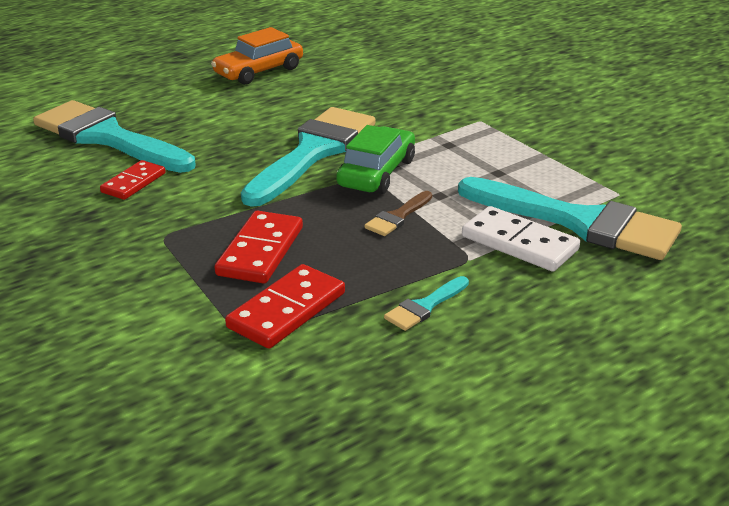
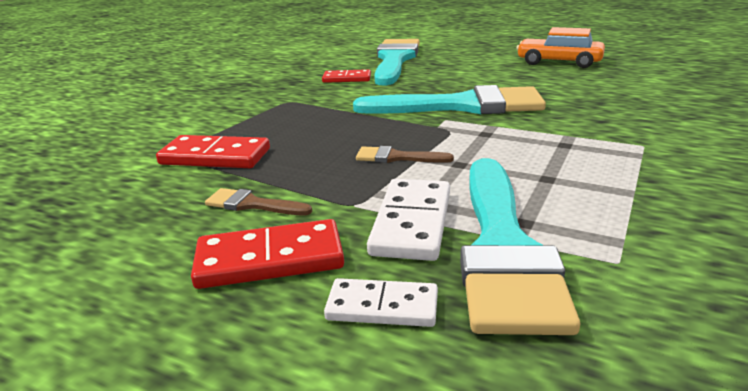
camera: 65 degrees right, 5 degrees down
(260, 251) = (292, 129): red domino -> red domino (270, 259)
(377, 173) = (462, 132): green car -> none
(425, 306) = (252, 204): turquoise brush -> brown brush
(616, 283) = (382, 306): none -> white domino

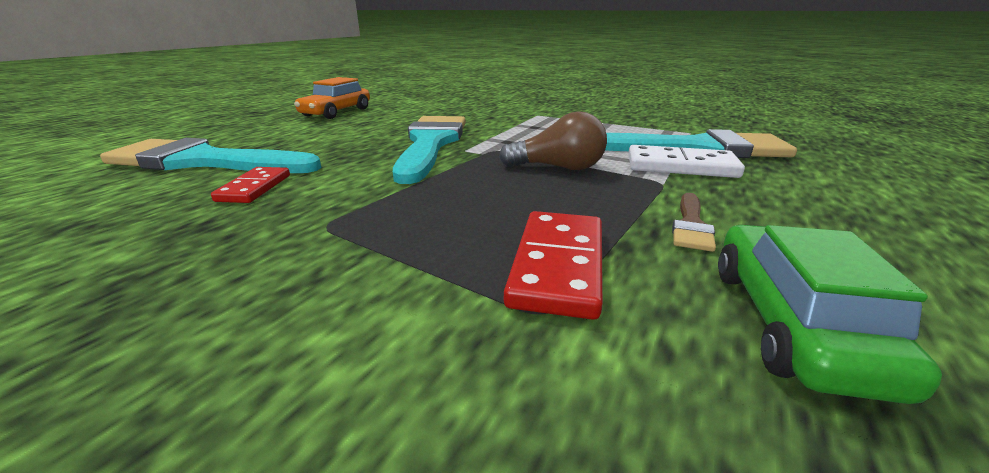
camera: 90 degrees left, 0 degrees up
(119, 215) = (791, 323): none -> green car
(270, 259) = (782, 210): red domino -> none
(382, 306) = (794, 176): white domino -> none
(397, 157) = (558, 168): brown brush -> brown light bulb

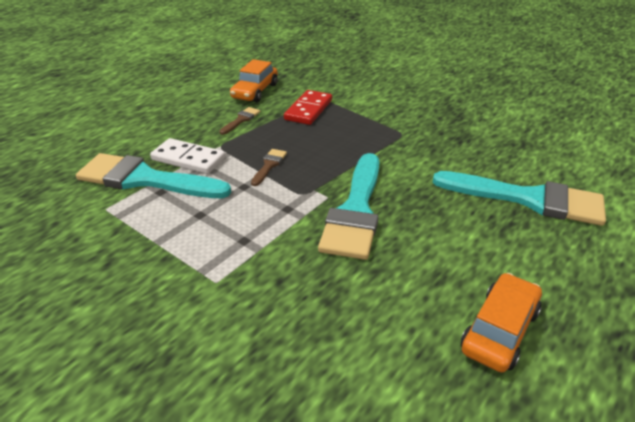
camera: 170 degrees left, 10 degrees up
(254, 188) = (459, 163): red domino -> none
(558, 168) = (269, 165): brown light bulb -> brown brush
(791, 323) = (255, 91): green car -> orange car

